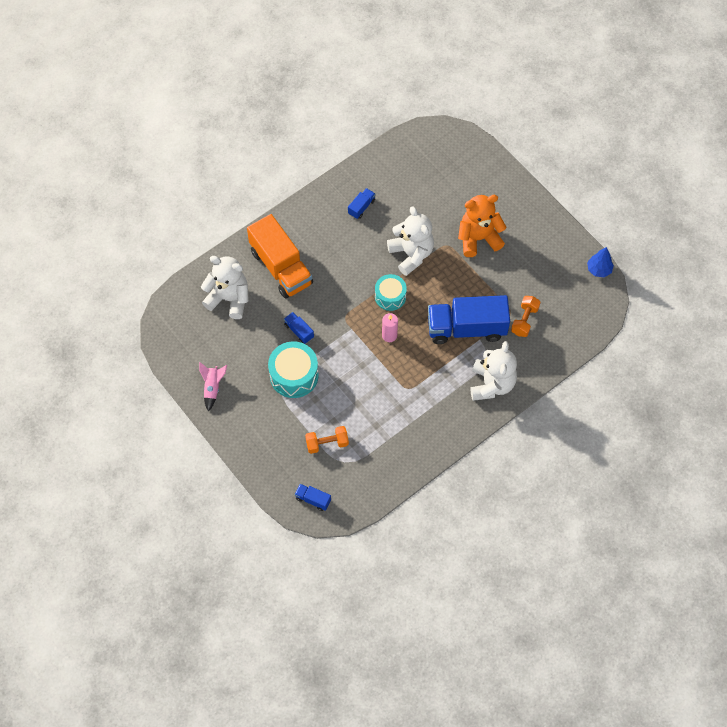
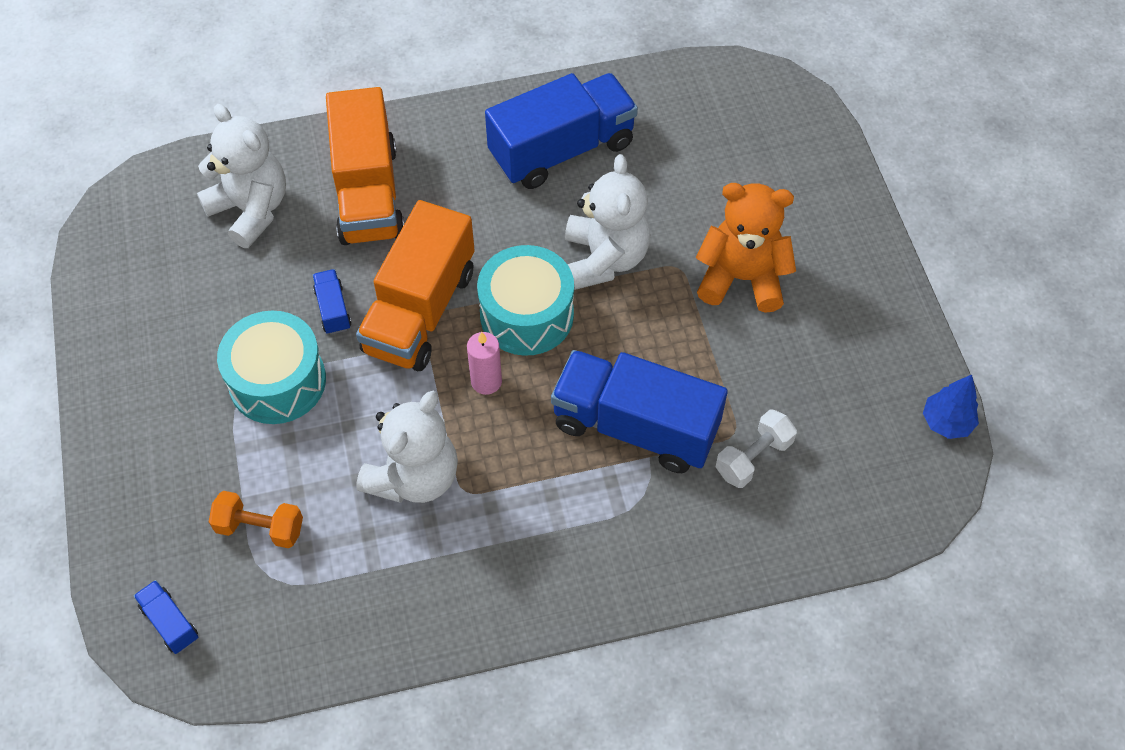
camera: 25 degrees right, 5 degrees down
(212, 387) = (128, 344): pink rocket -> none
(340, 315) = (420, 311): none -> orange truck
(361, 207) = (562, 150): blue truck -> blue truck, size x2.38
(390, 296) = (526, 315): turquoise drum -> turquoise drum, size x1.51
(491, 384) = (627, 551): white teddy bear -> white teddy bear (414, 477)
(524, 320) = (753, 457): orange dumbbell -> white dumbbell

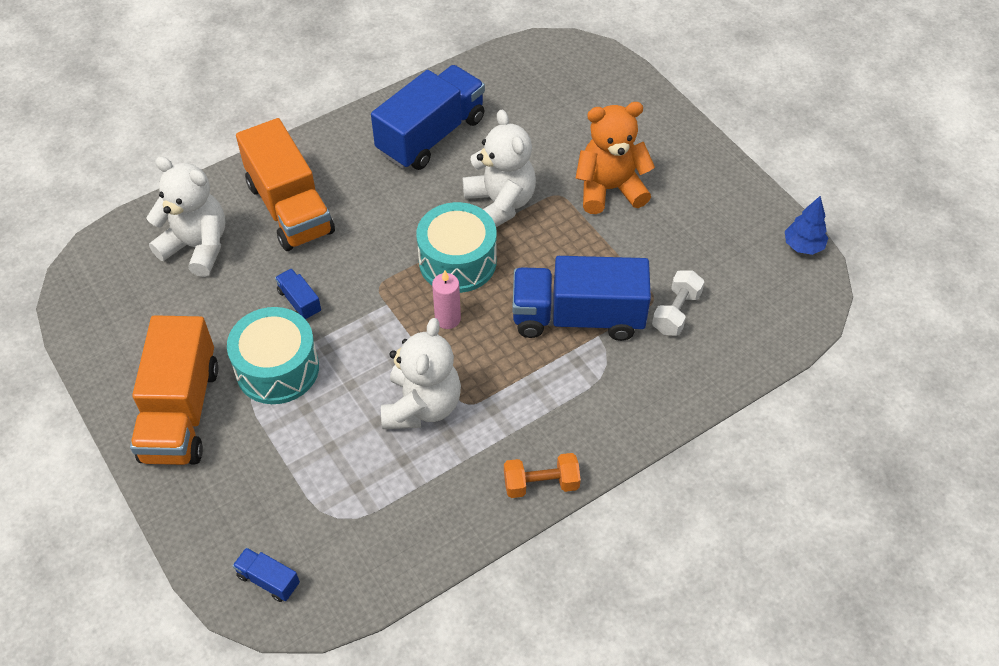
camera: 20 degrees left, 5 degrees down
(260, 528) = (312, 483): orange dumbbell -> orange dumbbell (541, 484)
(420, 311) = (371, 282): orange truck -> orange truck (181, 412)

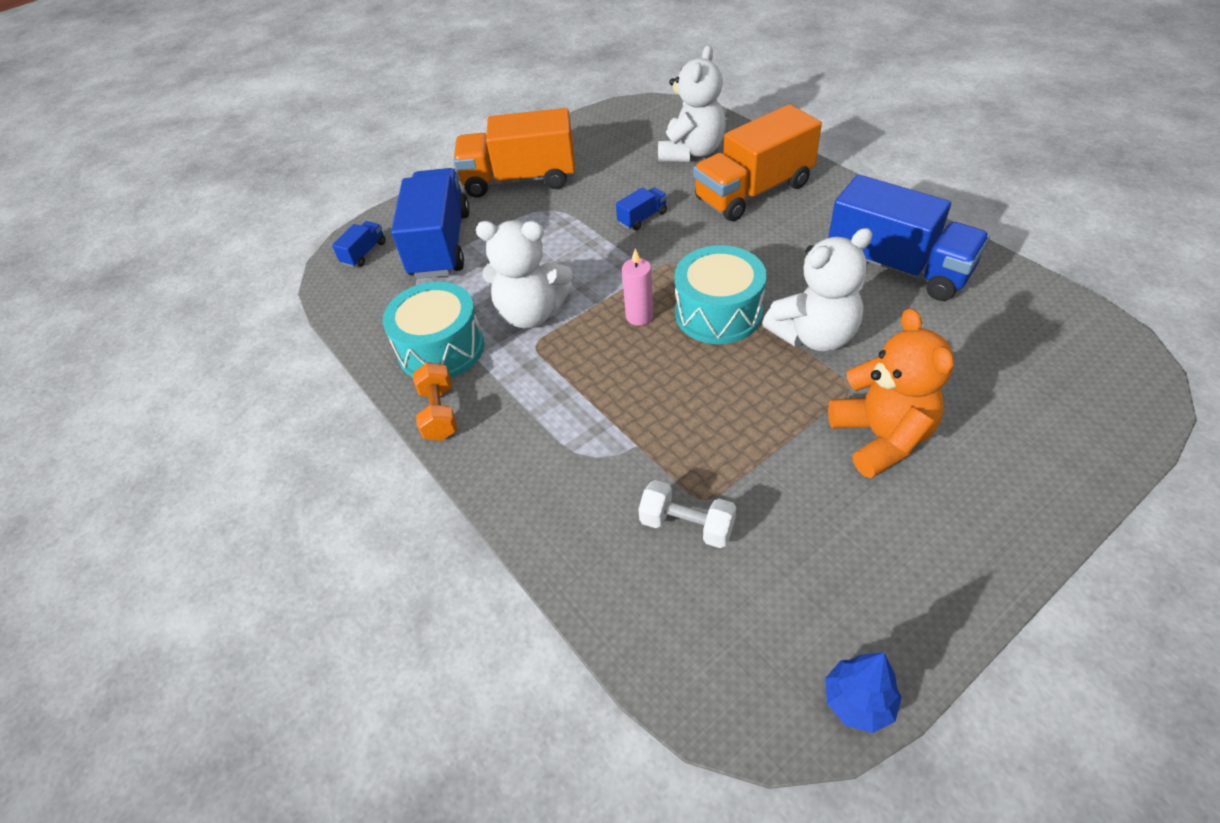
camera: 90 degrees right, 5 degrees down
(277, 368) = (567, 219): turquoise drum -> turquoise drum (441, 349)
(578, 317) = (660, 423): blue truck -> blue truck (440, 244)

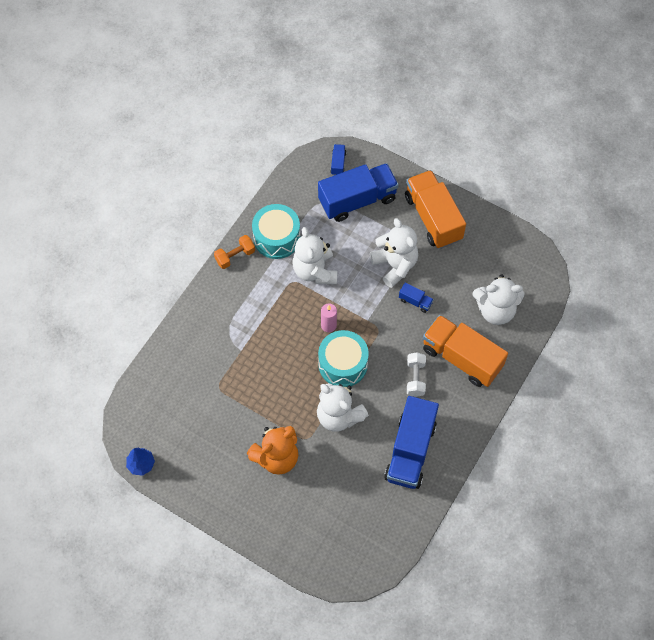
camera: 65 degrees right, 15 degrees up
(364, 253) = (338, 163): blue truck -> blue truck turned 90 degrees counterclockwise
(572, 227) = (395, 265): none -> white teddy bear
(687, 525) = (203, 384): white dumbbell -> white dumbbell (415, 378)

